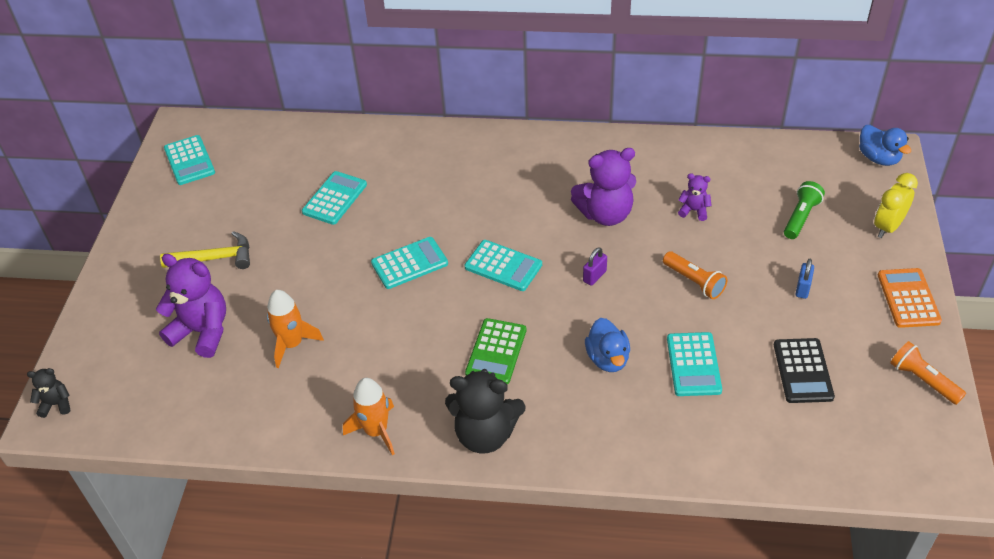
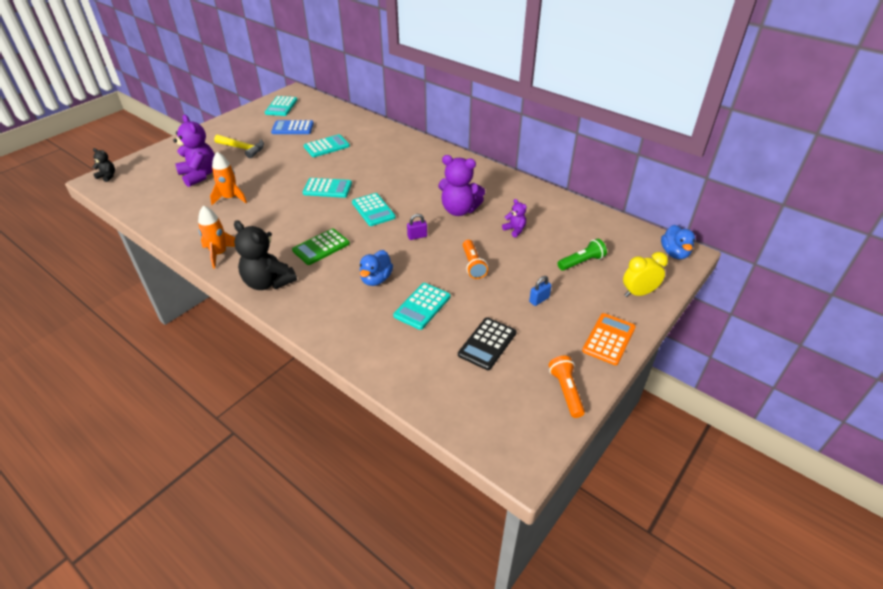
camera: 30 degrees right, 5 degrees down
(250, 190) = (292, 128): none -> blue calculator

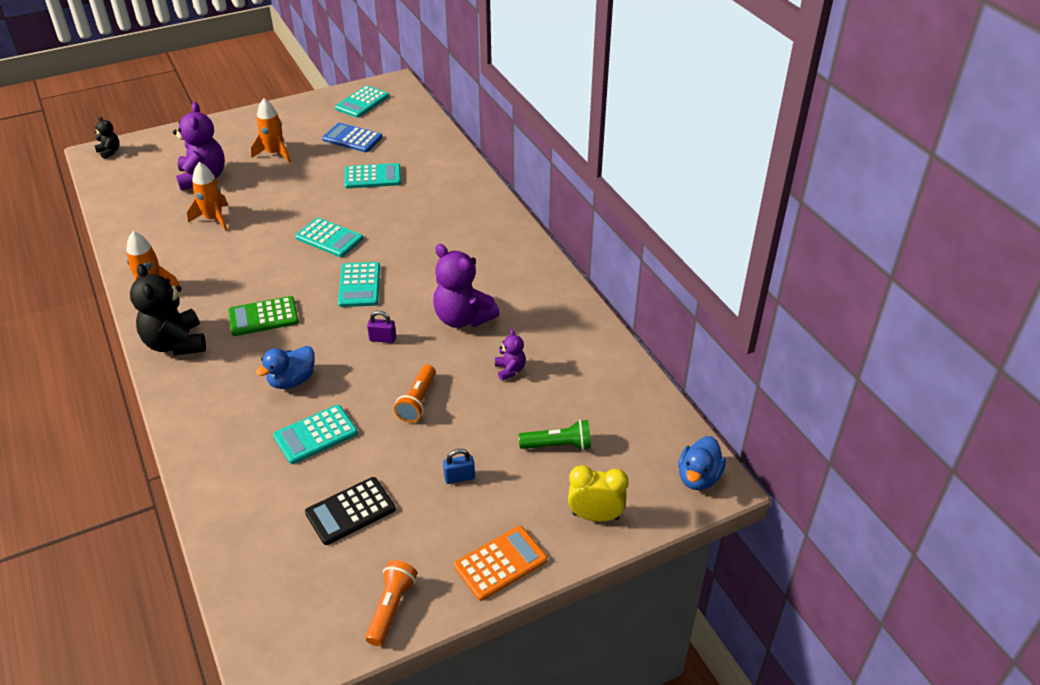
camera: 25 degrees right, 0 degrees up
(243, 149) = (274, 153): yellow hammer -> orange rocket

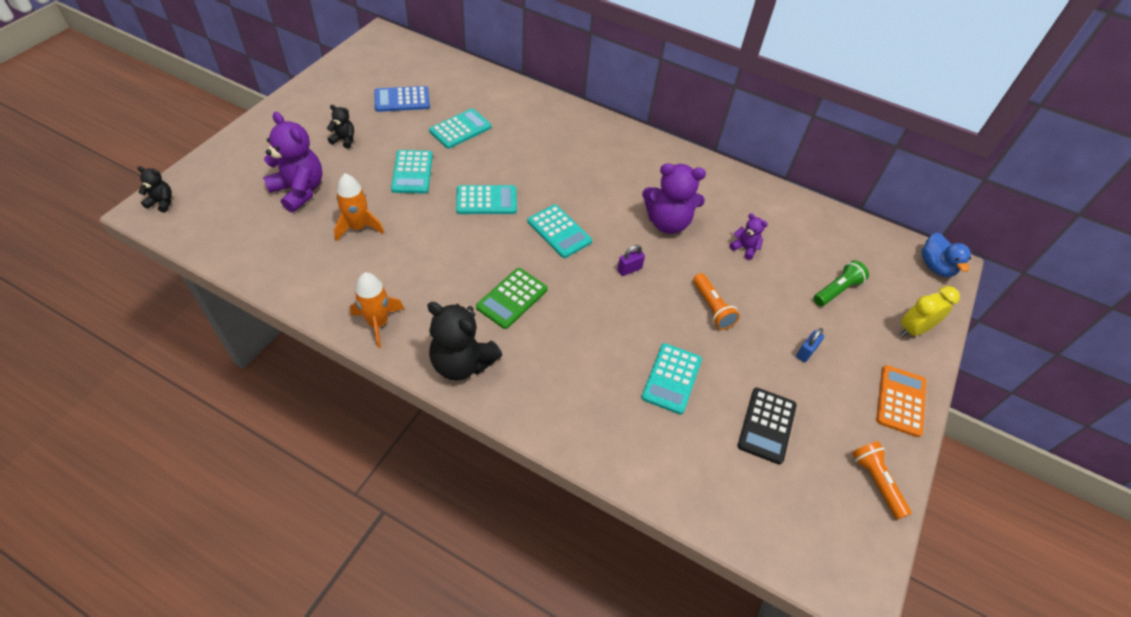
camera: 40 degrees left, 10 degrees up
(274, 153) = (344, 140): orange rocket -> black teddy bear
(292, 380) = (600, 342): blue duck -> none
(362, 102) = (372, 62): turquoise calculator -> turquoise calculator (412, 172)

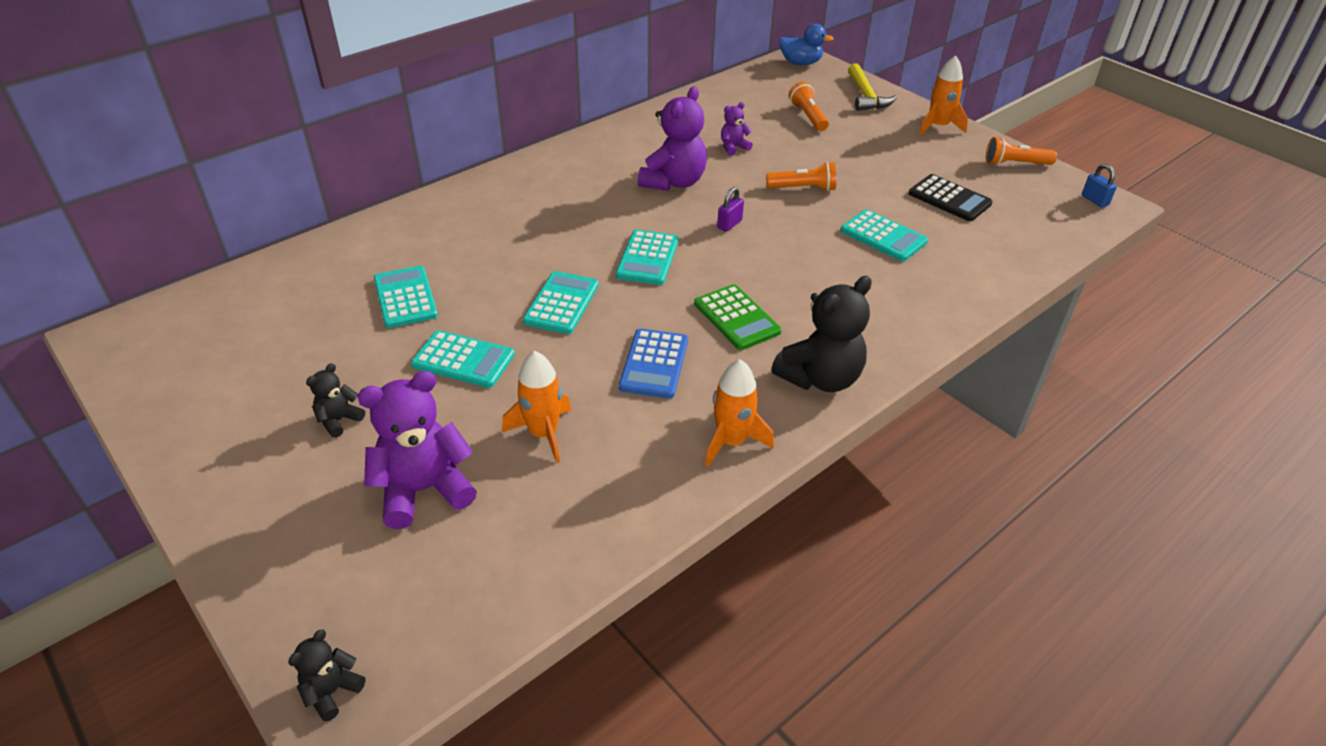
camera: 65 degrees left, 10 degrees down
(402, 100) = (292, 342): blue calculator -> blue calculator (654, 364)
(559, 231) = (647, 258): turquoise calculator -> turquoise calculator turned 120 degrees clockwise
(629, 269) = (729, 224): purple padlock -> purple padlock turned 45 degrees clockwise
(806, 352) = (874, 154): blue padlock -> blue padlock (1094, 200)
(837, 290) = (807, 116): green flashlight -> orange flashlight
(900, 401) = (938, 126): orange calculator -> orange rocket
(913, 330) = (866, 96): yellow clock -> yellow hammer

